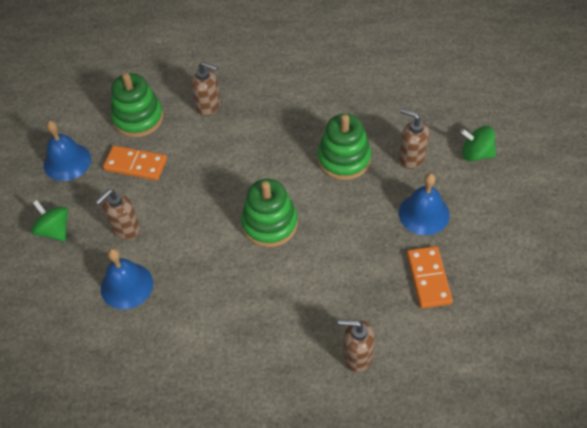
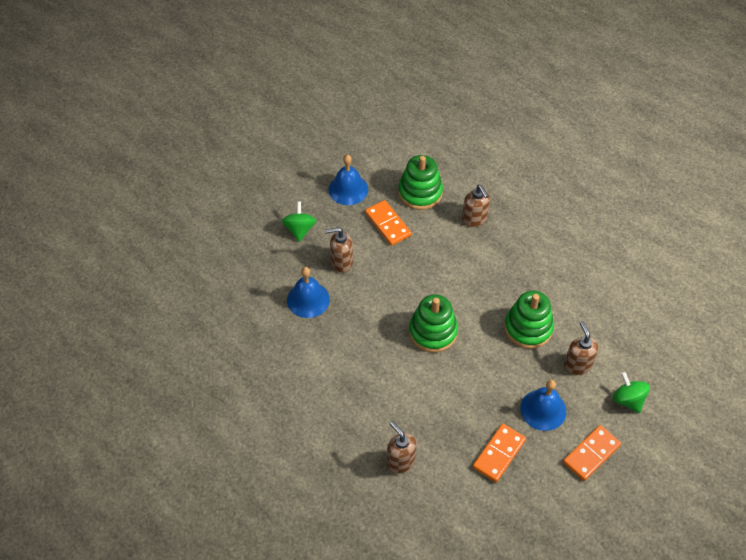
camera: 40 degrees right, 0 degrees up
(495, 217) = (591, 454): none -> orange domino

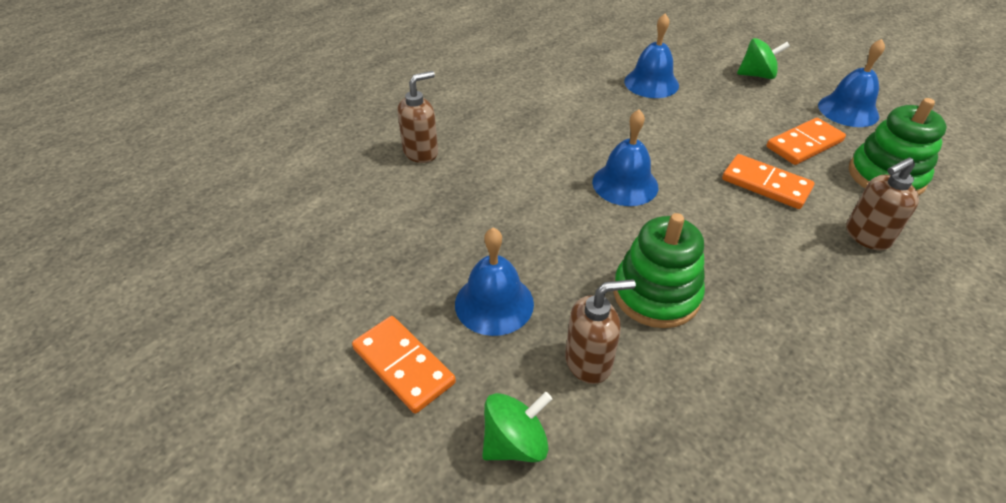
camera: 90 degrees right, 10 degrees down
(341, 262) = (718, 106): brown soap dispenser -> none
(433, 332) = (625, 184): green stacking toy -> blue bell
(499, 454) = (419, 245): orange domino -> orange domino (766, 184)

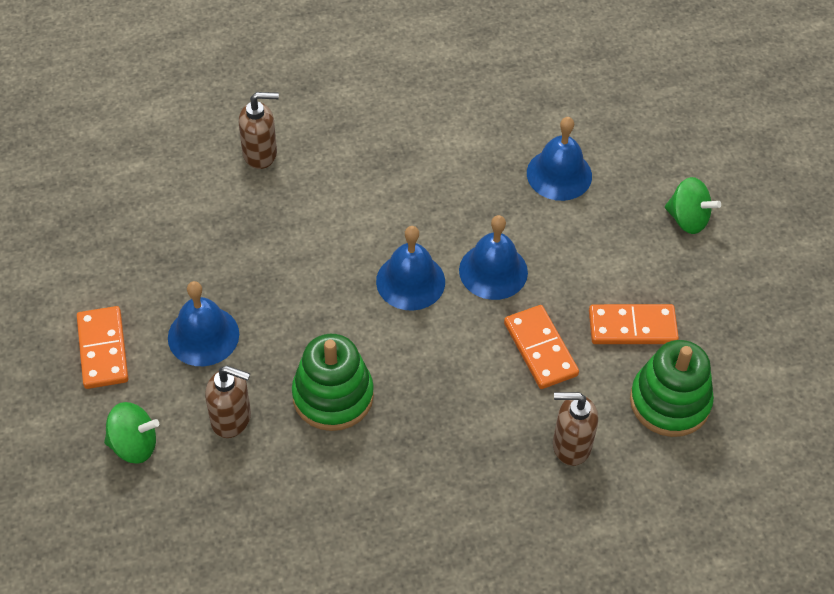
camera: 30 degrees right, 10 degrees up
(848, 110) = (732, 312): blue bell -> blue bell (493, 271)

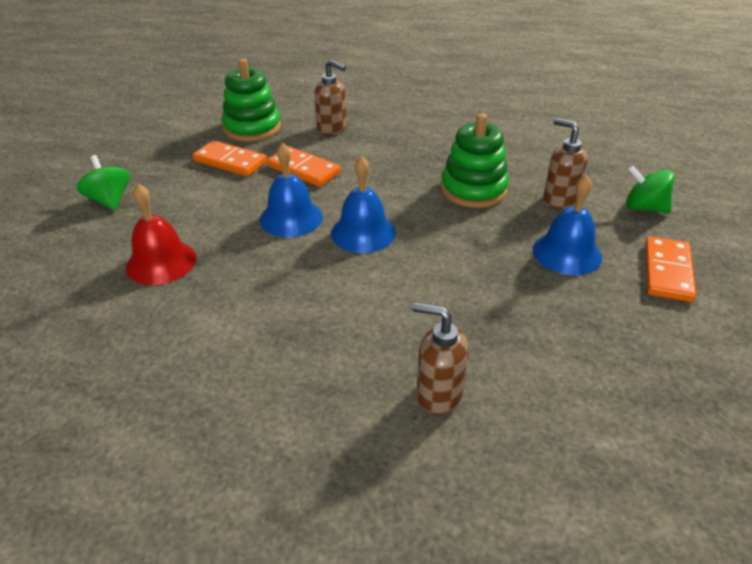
camera: 150 degrees left, 15 degrees down
(540, 349) = (304, 169): orange domino -> orange domino turned 60 degrees counterclockwise
(559, 174) = (161, 262): blue bell -> red bell

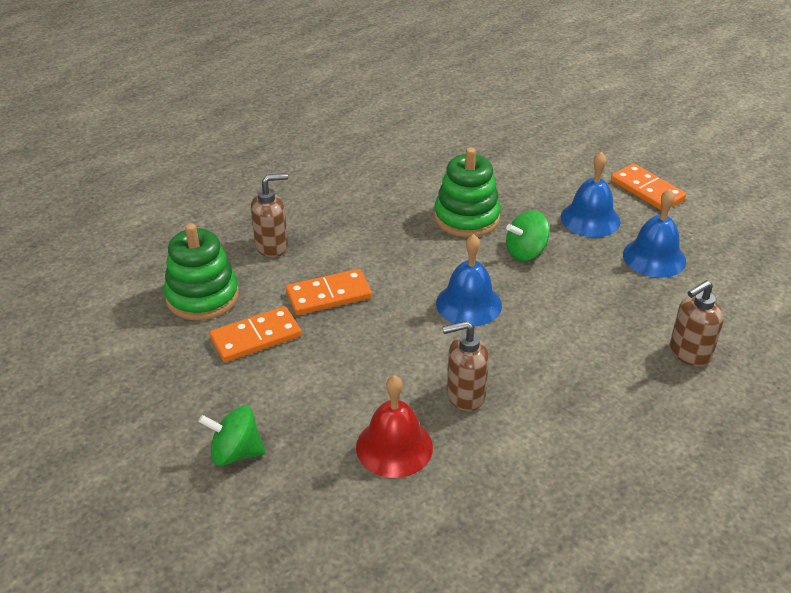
camera: 55 degrees left, 0 degrees up
(291, 218) = (404, 336): blue bell -> blue bell (654, 257)
(559, 200) = (523, 186): brown soap dispenser -> brown soap dispenser (465, 395)
(644, 208) = (570, 157): green spinning top -> green spinning top (526, 252)

